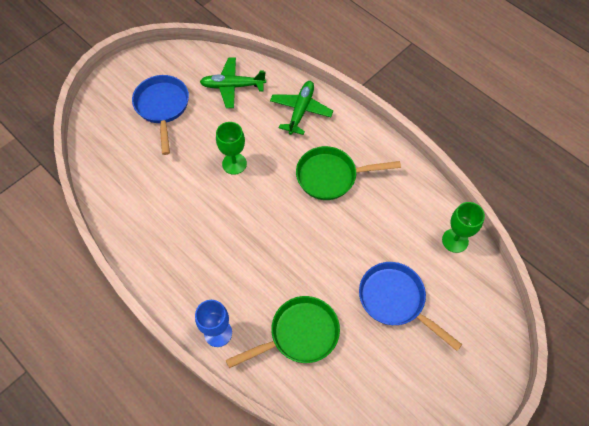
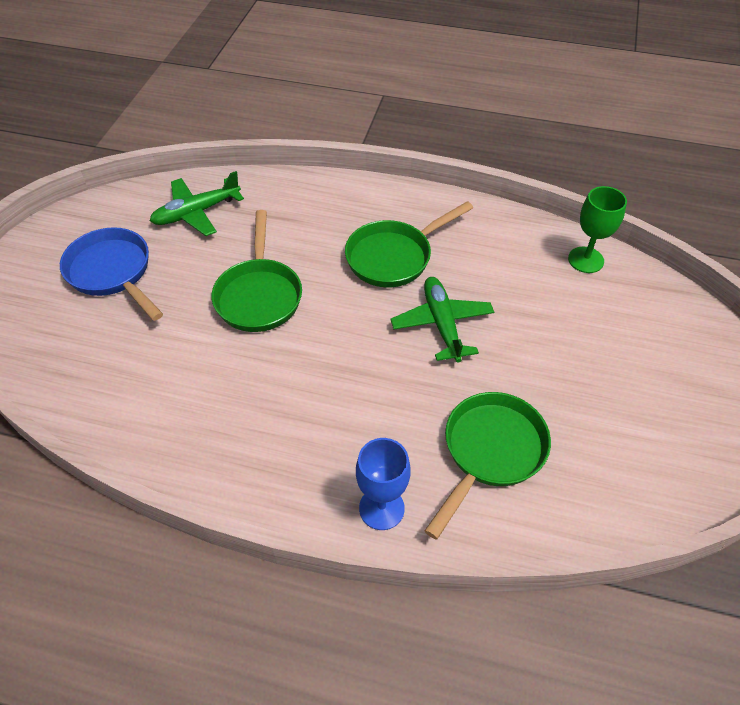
camera: 30 degrees left, 10 degrees down
(234, 163) = (259, 295): green goblet -> green pan
(301, 110) = (304, 204): green plane -> green plane (442, 324)
(395, 300) = (573, 353): blue pan -> none

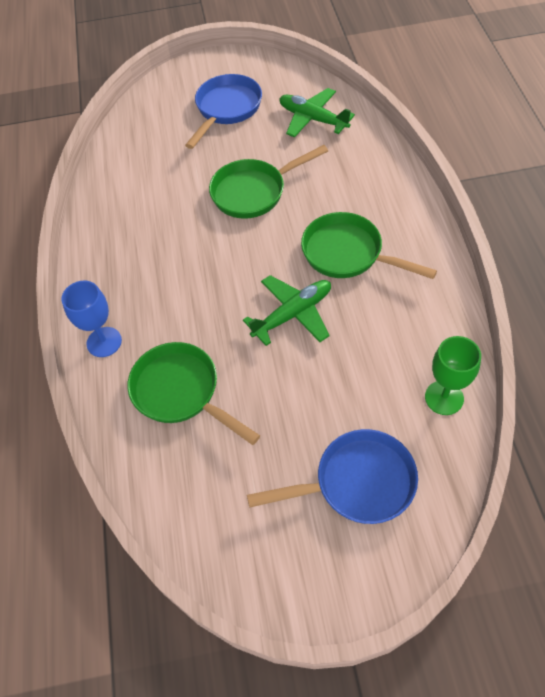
camera: 70 degrees right, 5 degrees up
(490, 452) = (181, 392): green pan -> green pan turned 150 degrees counterclockwise
(648, 349) = (357, 483): none -> blue pan

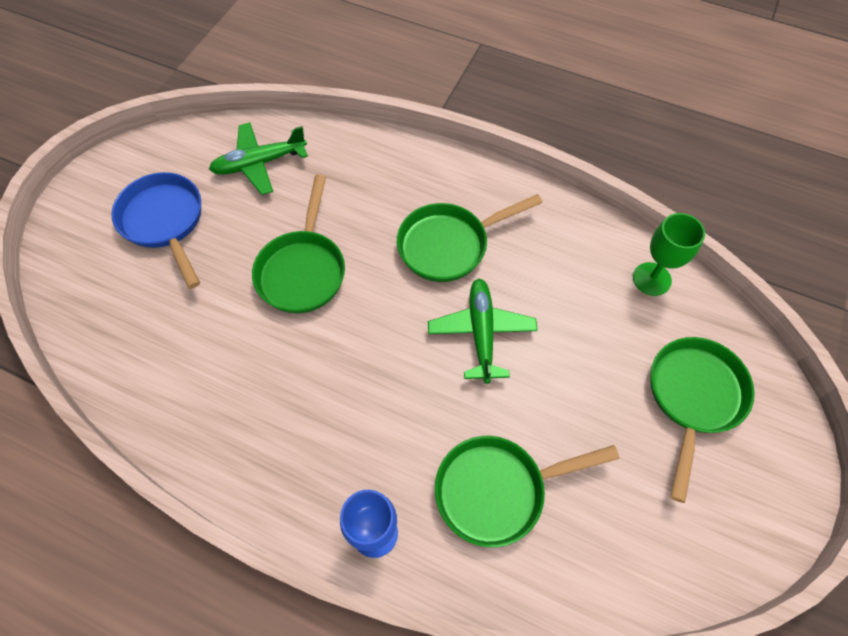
camera: 60 degrees left, 5 degrees up
(357, 483) = (693, 398): blue pan -> green pan

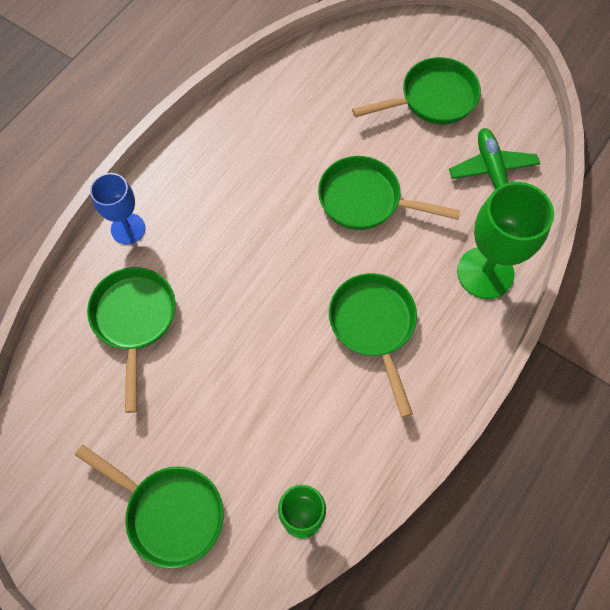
camera: 100 degrees right, 5 degrees up
(165, 222) = (432, 99): blue pan -> green pan
(373, 162) = (485, 272): none -> green goblet
(481, 332) = (275, 337): green plane -> none

